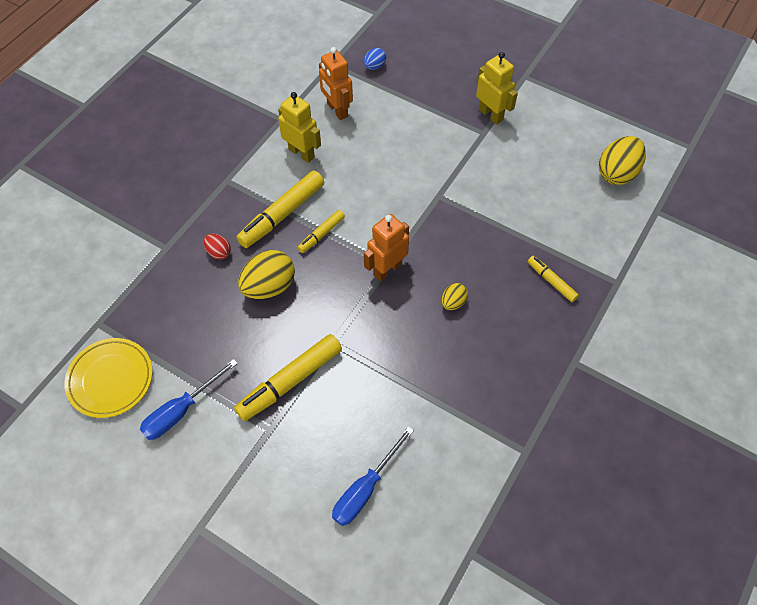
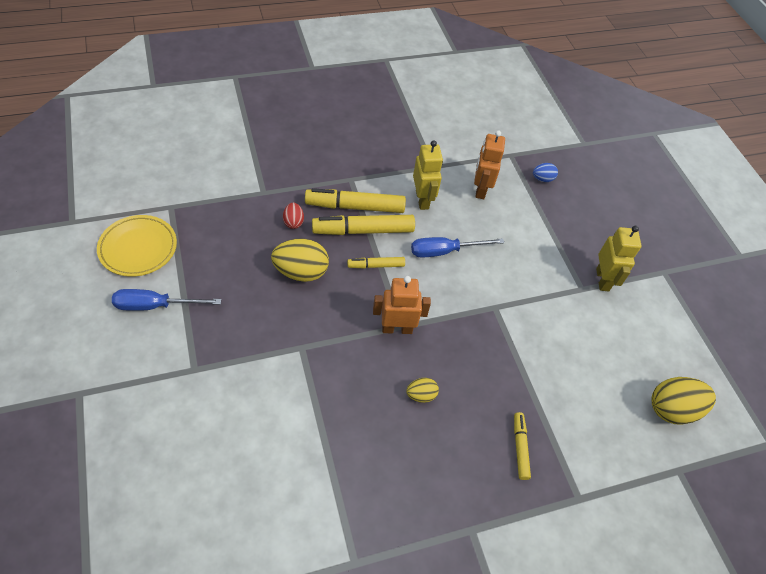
camera: 35 degrees right, 5 degrees down
(291, 381) = (244, 349): yellow marker -> yellow marker (355, 207)
(365, 489) = (208, 473): blue screwdriver -> blue screwdriver (444, 251)

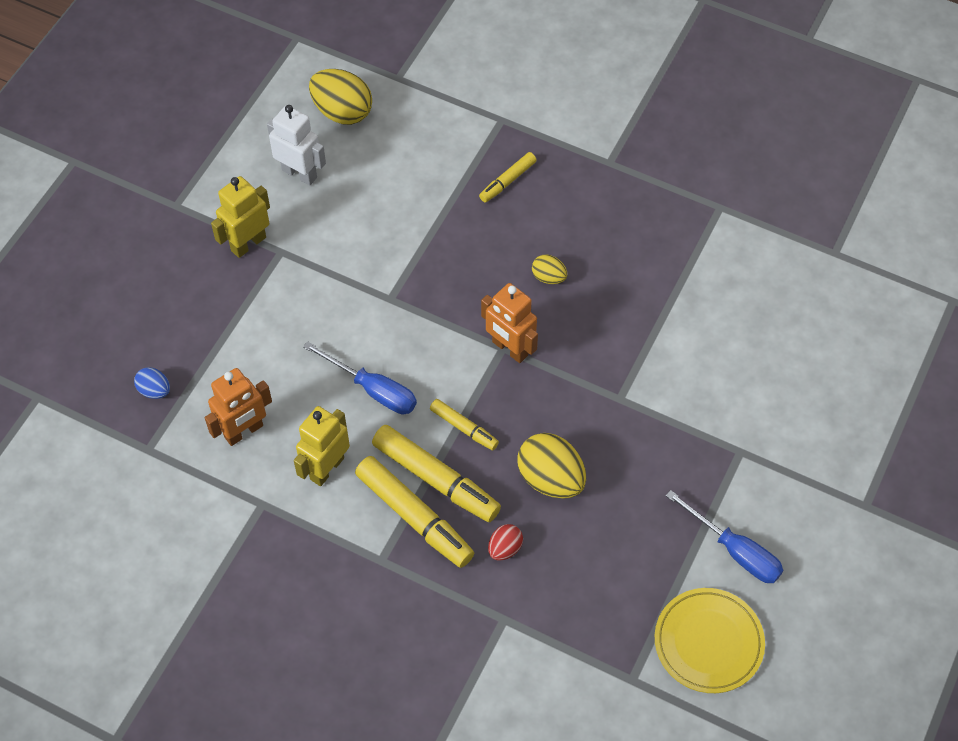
camera: 130 degrees left, 5 degrees up
(636, 344) = (299, 173): none -> white robot

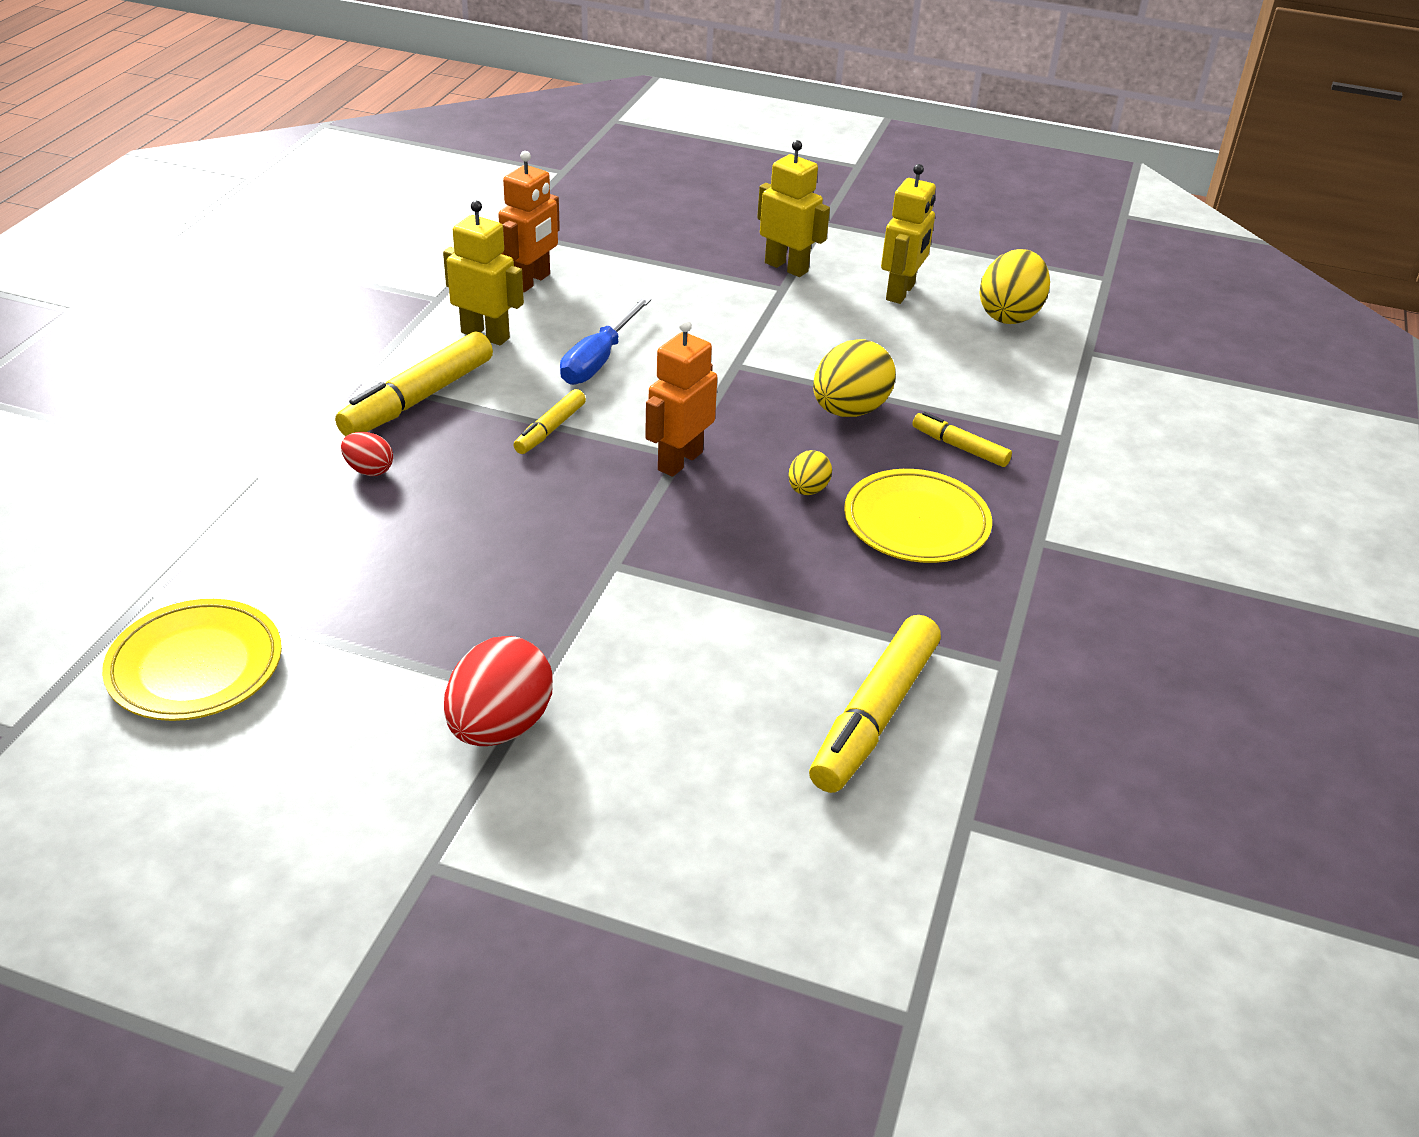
camera: 80 degrees right, 20 degrees down
(154, 390) = (578, 228): blue egg -> none
(244, 431) = (531, 281): orange robot -> orange robot turned 105 degrees counterclockwise
(299, 173) = (901, 292): white robot -> yellow robot
(435, 478) = (473, 411): yellow marker -> yellow marker (875, 715)
(550, 479) = (475, 504): yellow egg -> yellow egg (849, 410)
(587, 223) = (916, 523): none -> yellow plate
(735, 551) = (349, 693): blue screwdriver -> none
(763, 468) = (500, 726): none -> red egg

